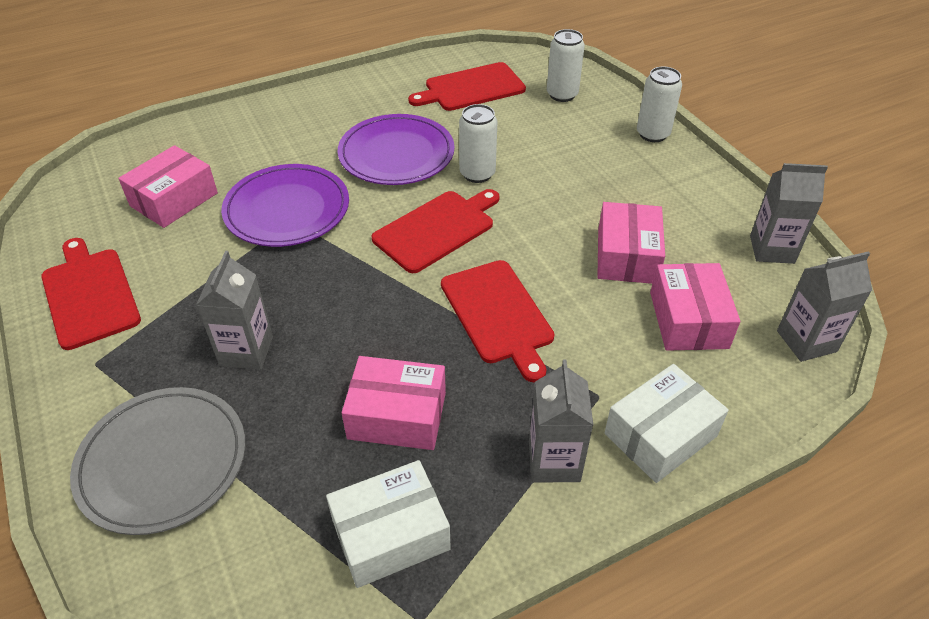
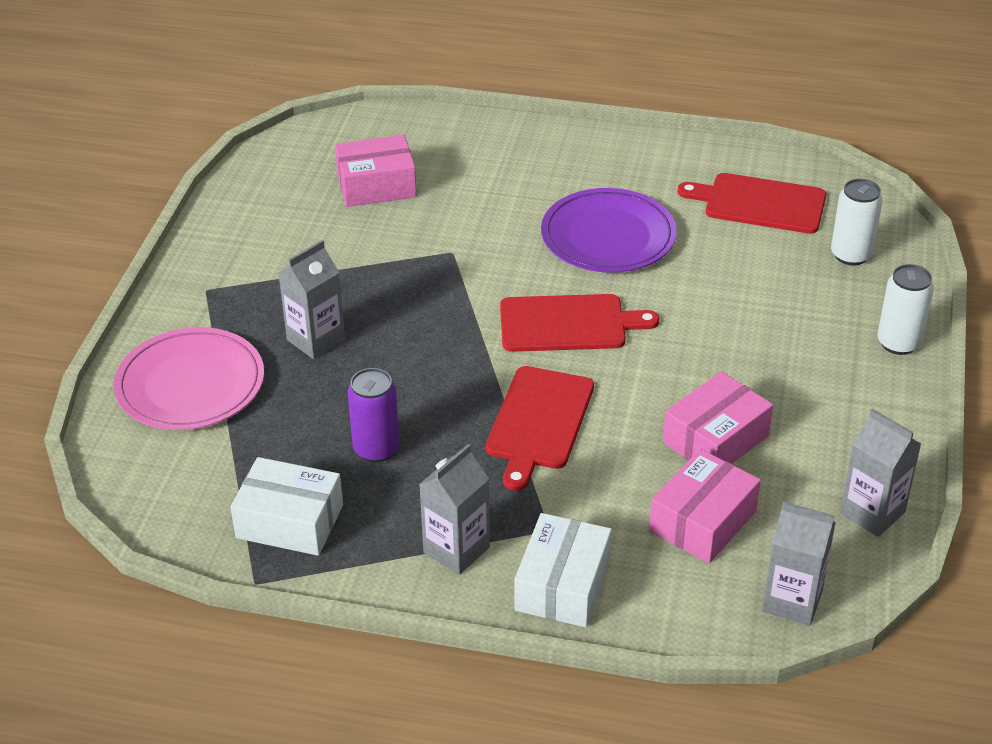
camera: 40 degrees right, 5 degrees down
(89, 294) = (246, 234): red cutting board -> none
(163, 462) = (190, 385): grey plate -> pink plate
(287, 210) = (458, 241): purple plate -> none
(397, 415) = (376, 449): pink box -> purple can
(477, 174) = (664, 292): white can -> none
(660, 435) = (562, 585): white box -> white box turned 75 degrees counterclockwise

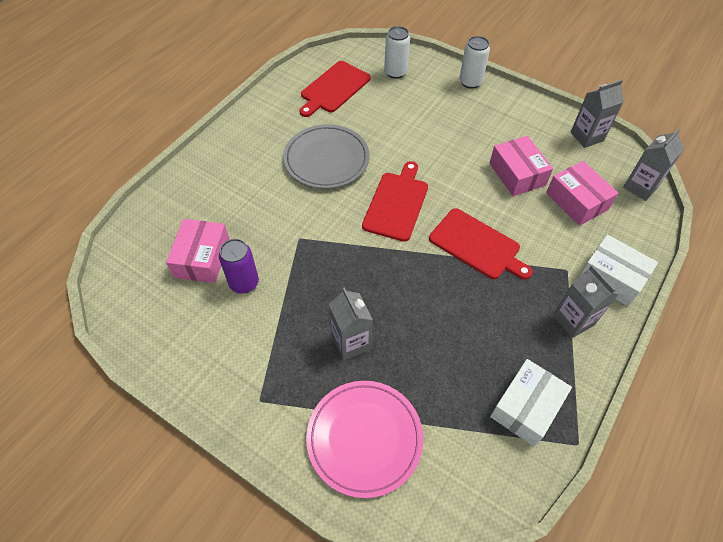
camera: 70 degrees left, 15 degrees up
(376, 449) = (473, 337): purple can -> purple can (244, 283)
(608, 236) = (326, 159): purple plate -> grey plate

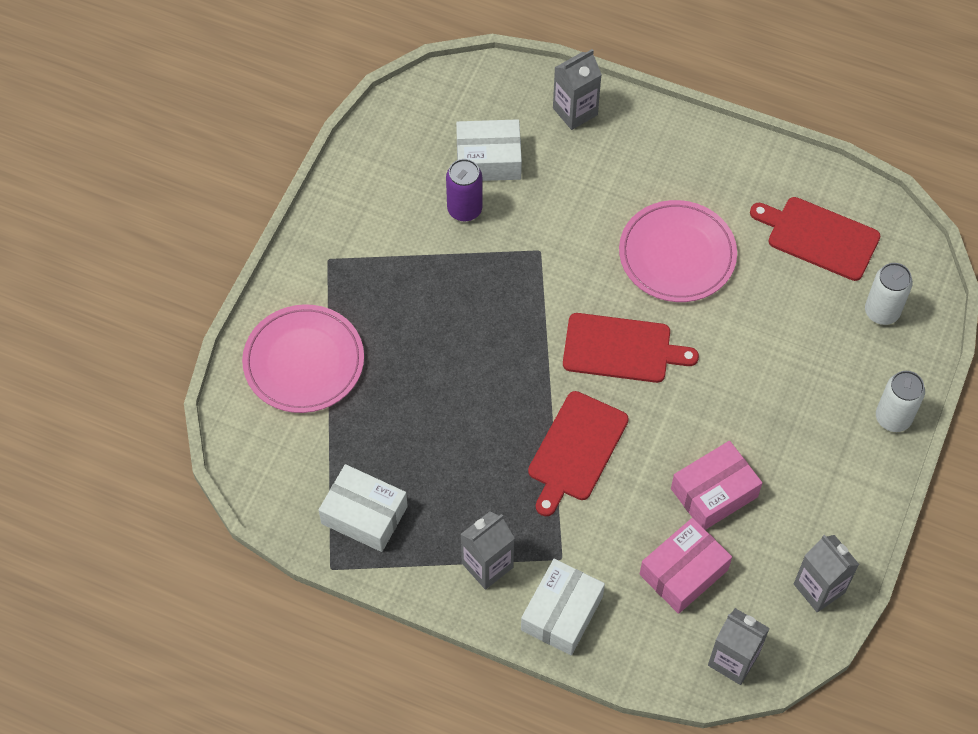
camera: 80 degrees right, 5 degrees up
(202, 258) = (488, 159): pink box -> white box
(326, 159) = (677, 254): grey plate -> pink plate
(351, 342) = (411, 330): grey carton -> grey carton (575, 111)

